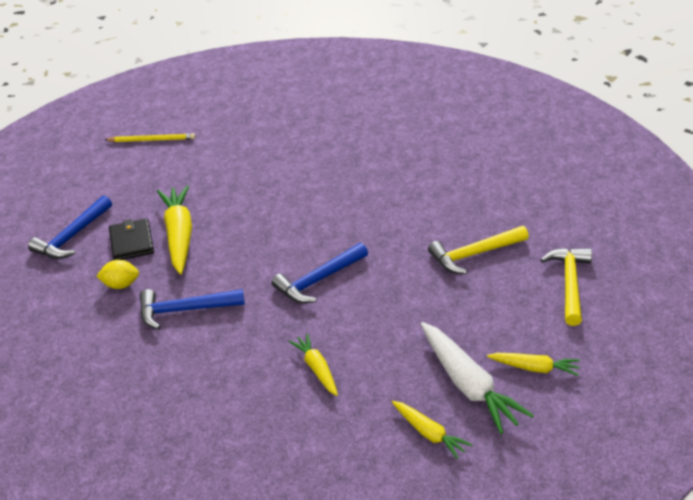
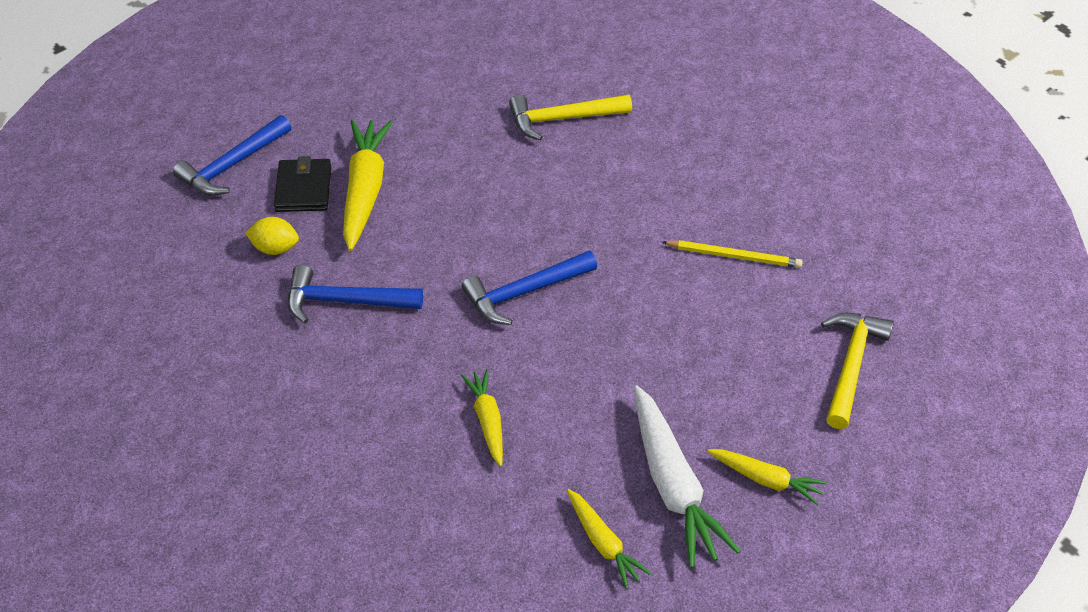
camera: 10 degrees right, 10 degrees up
(152, 140) = (366, 39): yellow pencil -> yellow pencil (734, 256)
(474, 254) = (737, 295): yellow hammer -> yellow hammer (562, 119)

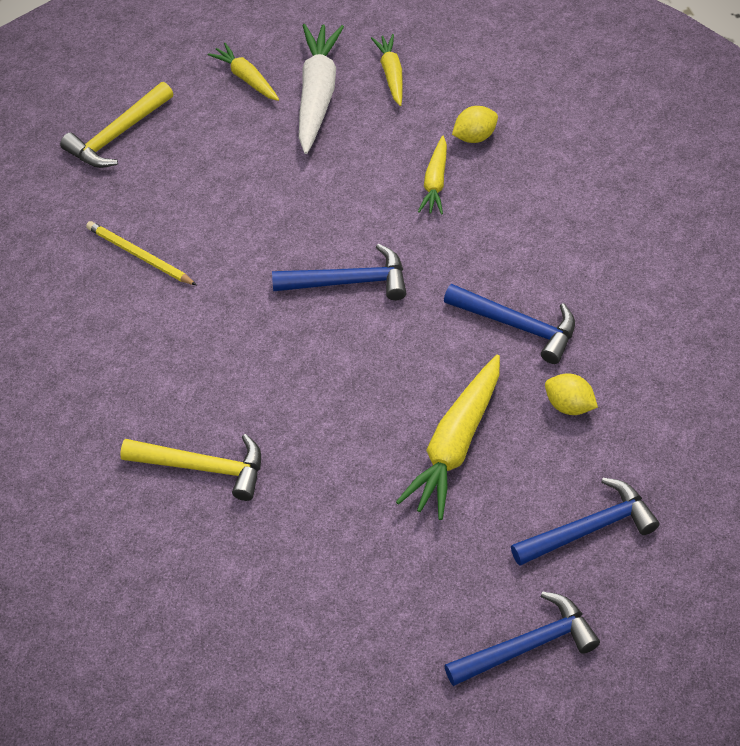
camera: 155 degrees left, 5 degrees up
(260, 84) = (527, 646): none -> blue hammer
(303, 189) = (519, 470): black wallet -> none
(468, 491) = (474, 136): none -> yellow lemon

